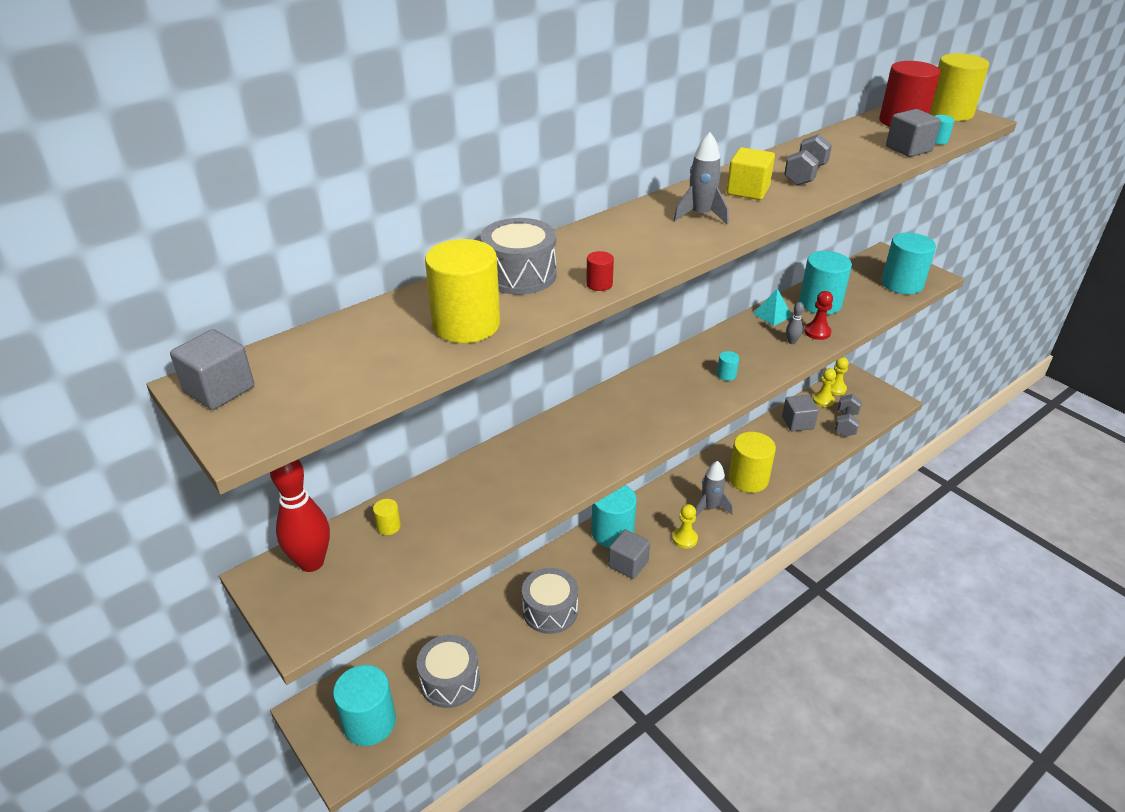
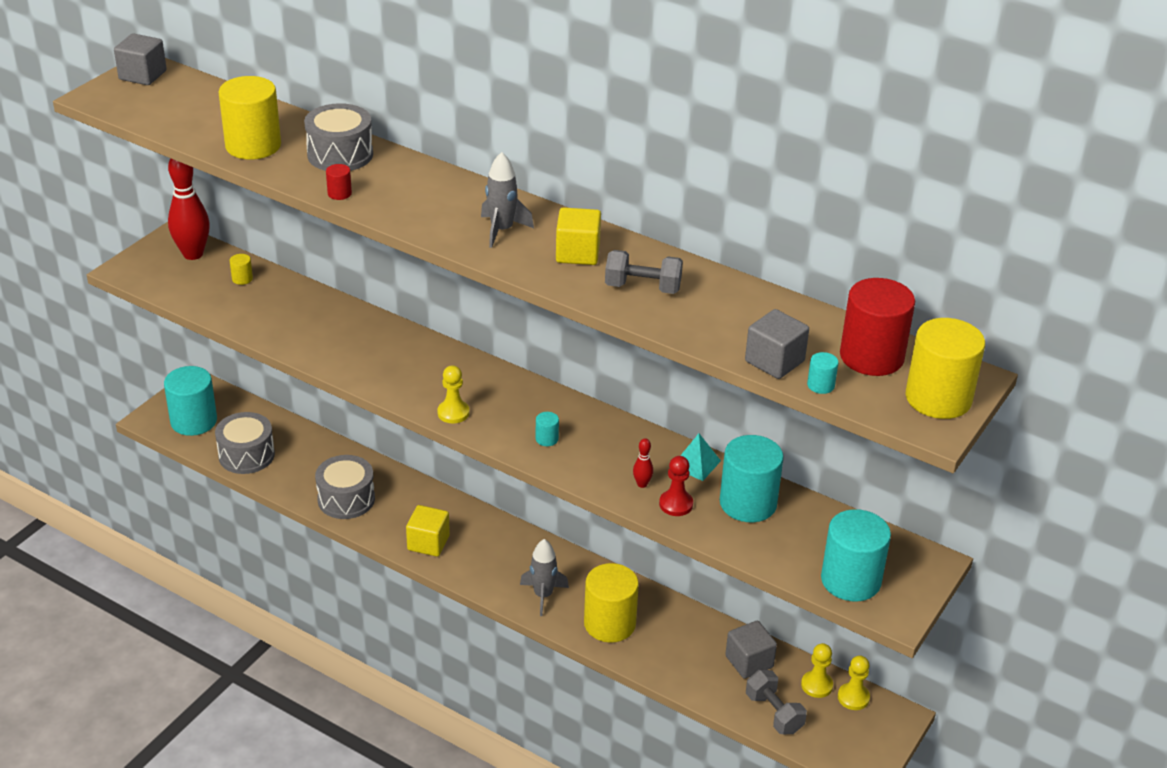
camera: 70 degrees right, 0 degrees up
(612, 532) = (470, 523): turquoise cylinder -> none
(628, 564) = (428, 543): grey cube -> yellow cube
(684, 538) = (483, 581): yellow pawn -> yellow pawn (453, 413)
(791, 342) = (642, 484): grey bowling pin -> red bowling pin
(845, 424) = (774, 713): grey dumbbell -> grey dumbbell turned 60 degrees clockwise

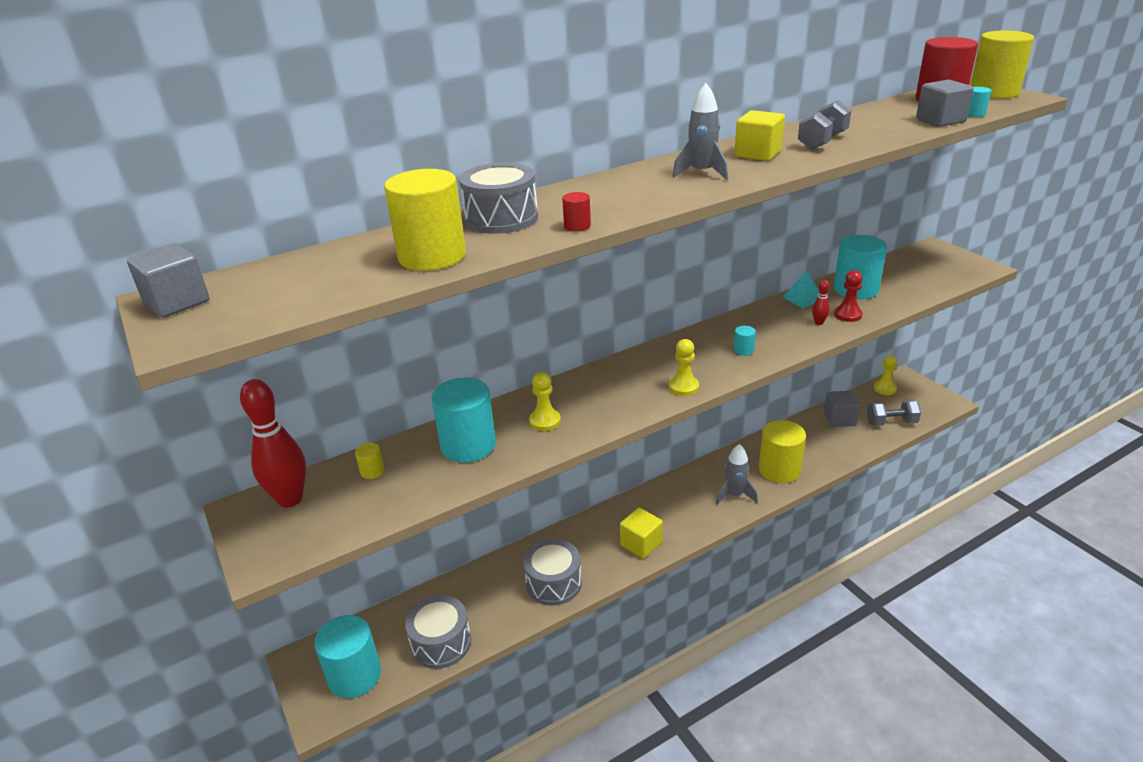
camera: 60 degrees left, 5 degrees down
(816, 685) = (870, 399): yellow pawn -> yellow pawn (545, 421)
(850, 580) = (947, 274): turquoise cylinder -> turquoise cylinder (468, 445)

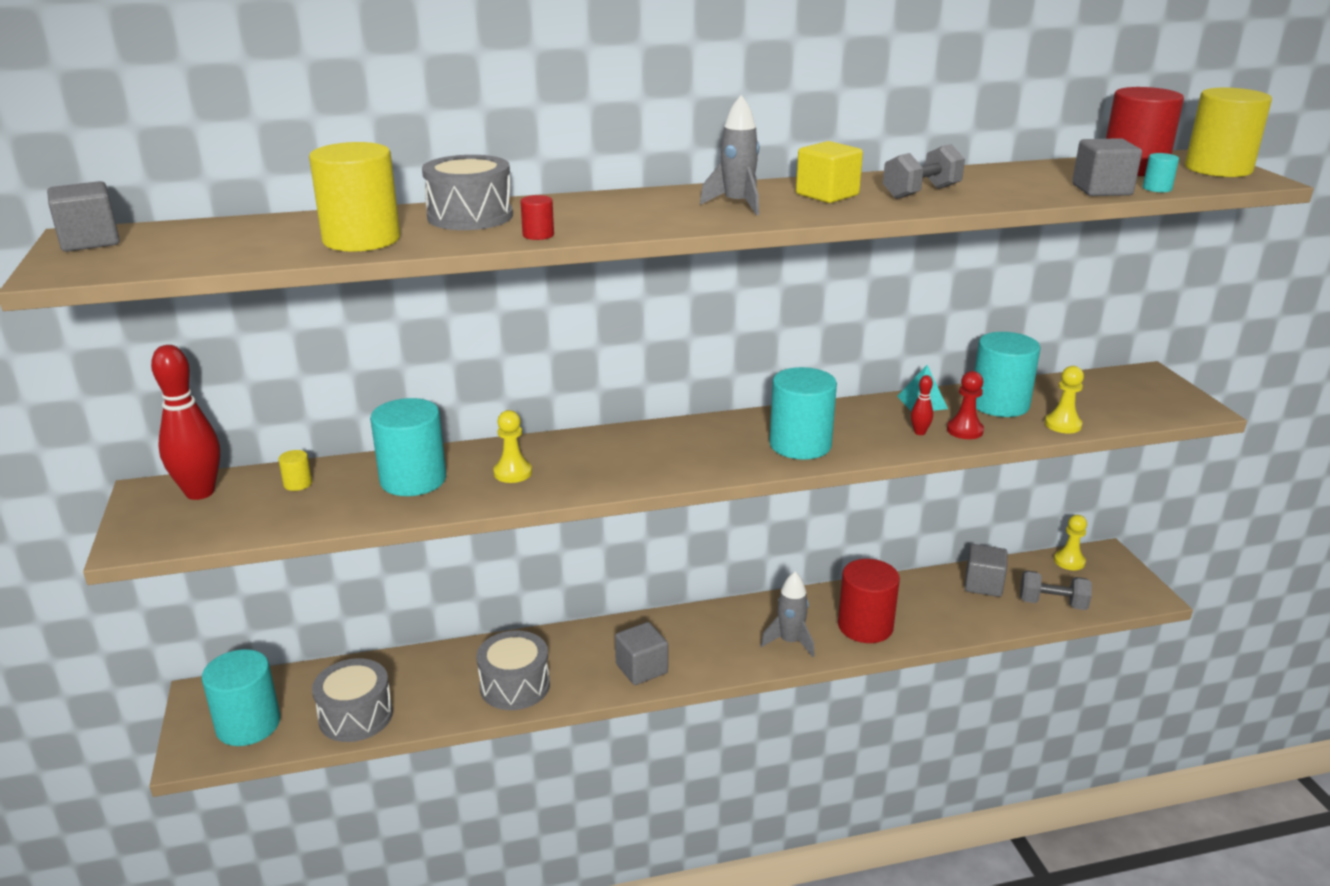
camera: 15 degrees right, 5 degrees down
(641, 544) = (641, 669): yellow cube -> grey cube
(683, 387) = (697, 469): yellow pawn -> yellow pawn (1063, 425)
(743, 350) = (800, 445): turquoise cylinder -> turquoise cylinder, size x2.40
(779, 470) = (865, 626): yellow cylinder -> red cylinder

